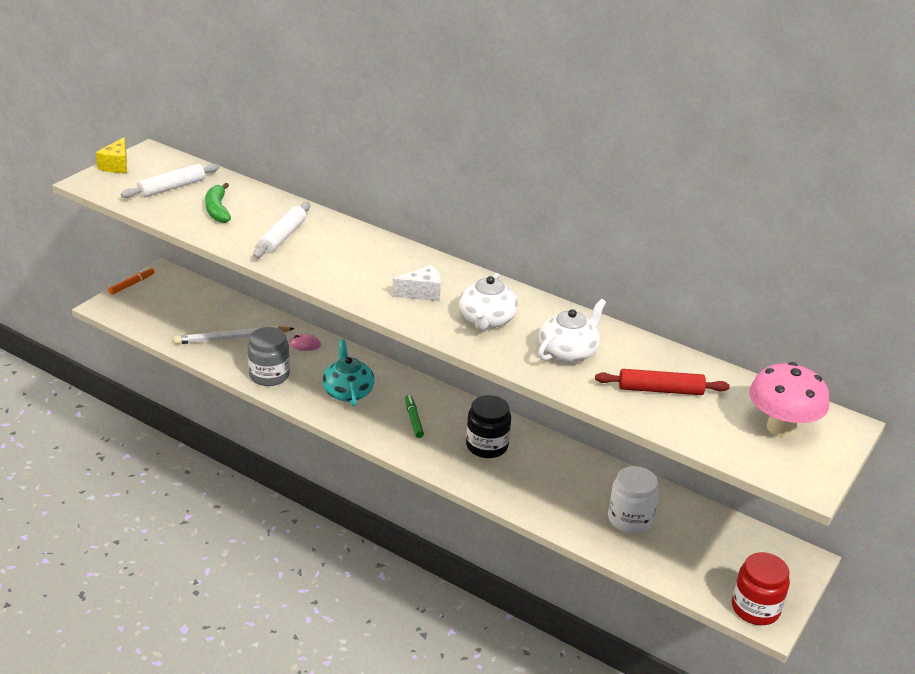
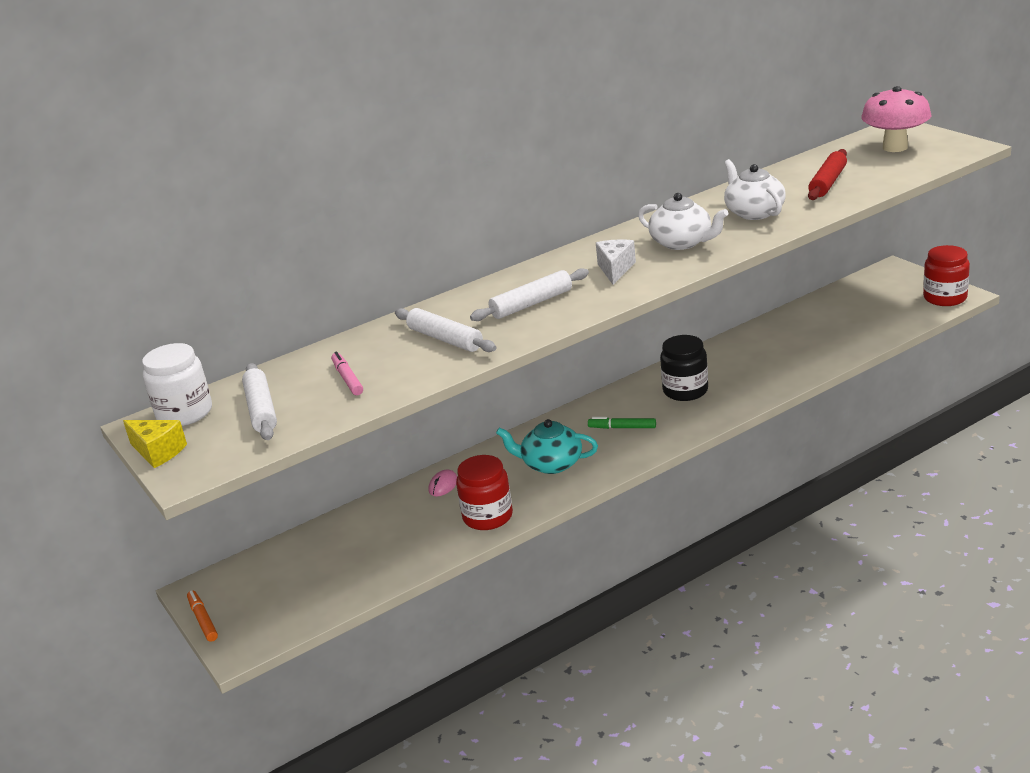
camera: 60 degrees left, 5 degrees down
(217, 210) = (347, 379): green banana -> pink marker
(232, 338) = (393, 539): white pencil -> none
(269, 375) = (488, 516): grey jar -> red jar
(349, 263) = (532, 304): none -> white rolling pin
(630, 519) = (820, 333): white jar -> white jar (185, 413)

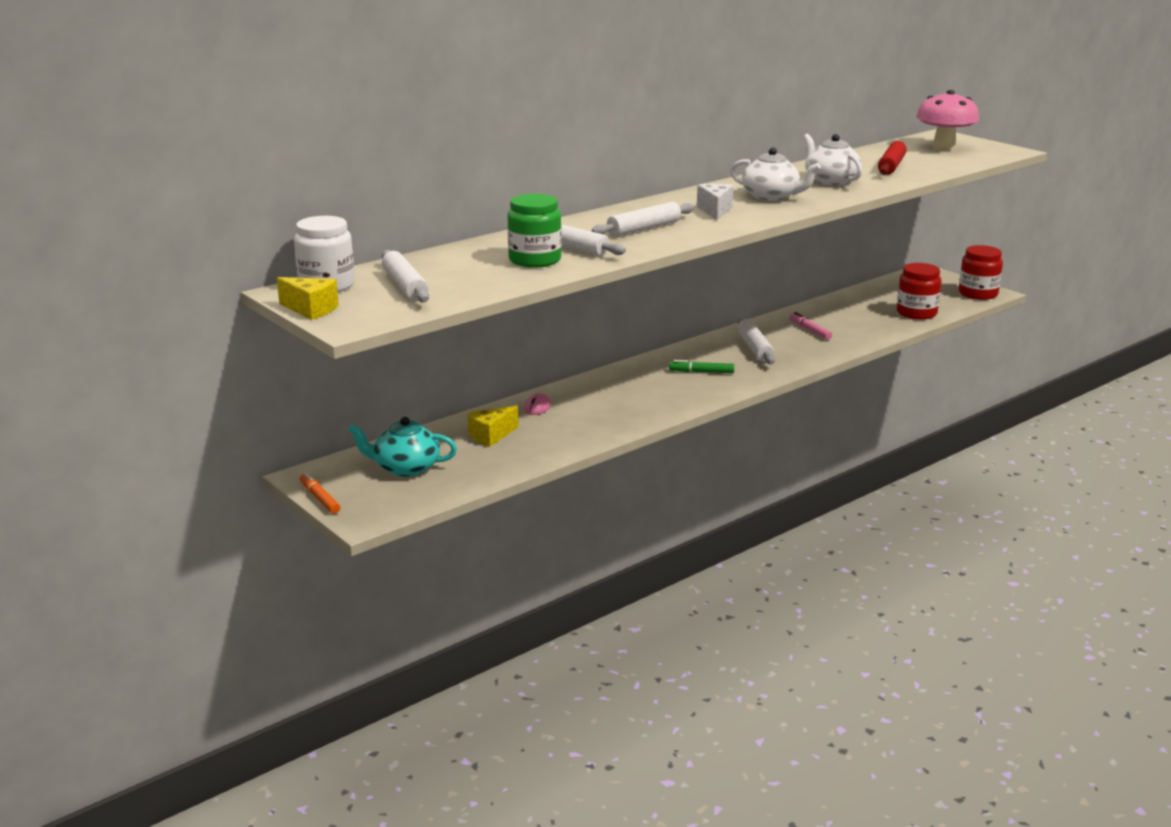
camera: 10 degrees left, 5 degrees down
(347, 379) = (483, 269): pink marker -> pink marker (810, 330)
(388, 527) = (491, 436): none -> yellow cheese
(404, 361) = (535, 260): none -> green jar
(488, 516) = (588, 430): red jar -> red jar (916, 313)
(551, 464) = (639, 395): turquoise teapot -> turquoise teapot (405, 468)
(685, 390) = (754, 348): black jar -> white rolling pin

